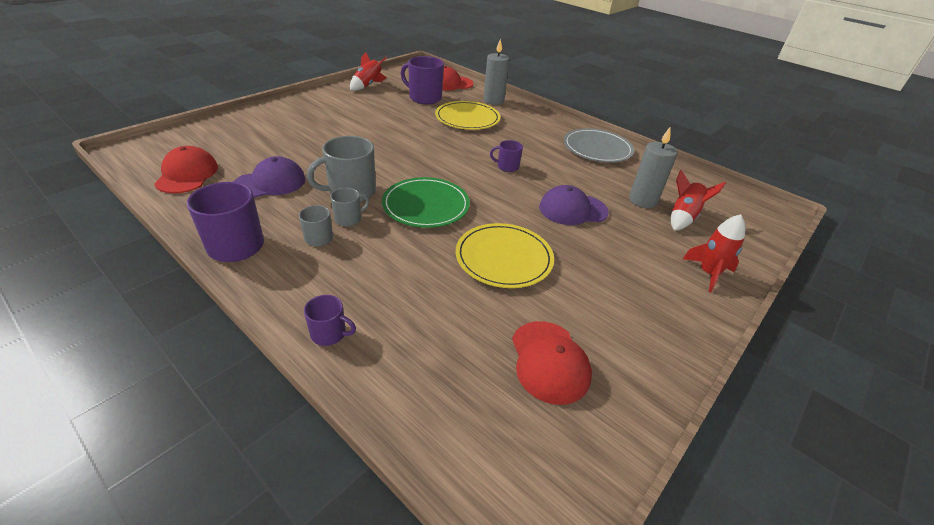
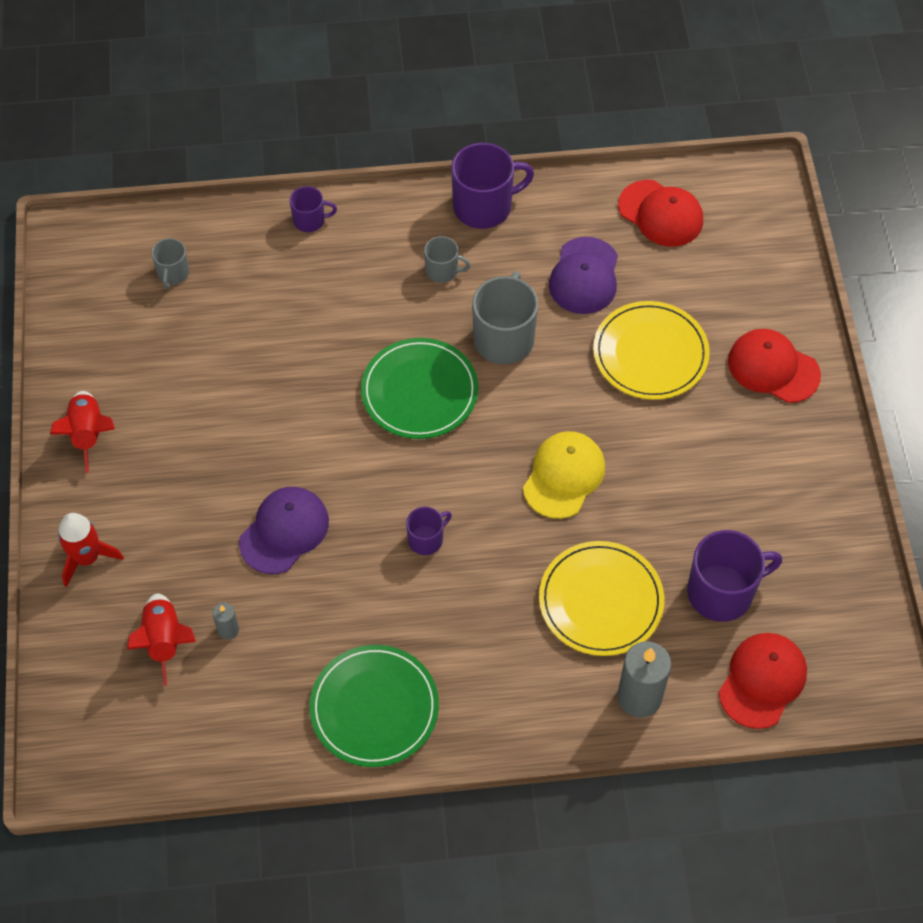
camera: 135 degrees right, 20 degrees up
(329, 334) = (310, 220): purple mug -> purple mug turned 150 degrees counterclockwise
(349, 219) = (453, 310): grey mug -> grey mug (173, 273)
(368, 85) = (831, 538): red rocket -> red rocket (88, 434)
(419, 145) = (564, 476): none -> yellow cap
(504, 258) = (277, 397): yellow plate -> yellow plate (650, 353)
(549, 361) = (148, 335): red cap -> red cap (773, 368)
(597, 148) = (374, 707): grey plate -> green plate
(642, 200) = (228, 630): grey candle -> grey candle, size x0.49

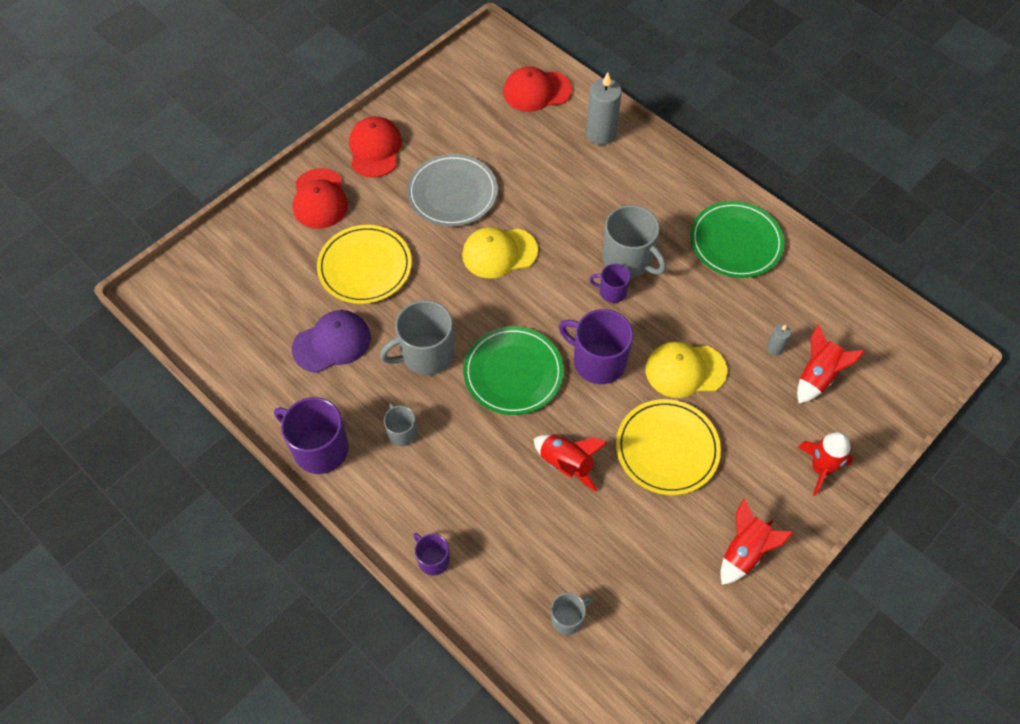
camera: 130 degrees left, 0 degrees up
(284, 531) = (685, 370): purple cap -> yellow cap
(293, 366) = (566, 464): none -> red rocket
(449, 585) = (628, 260): none -> grey mug
(601, 600) = (562, 184): yellow plate -> yellow plate (667, 448)
(661, 213) = (236, 334): red cap -> red cap (375, 149)
(679, 488) = (452, 193): none -> grey plate
(722, 592) = (501, 136): purple mug -> purple mug (597, 361)

